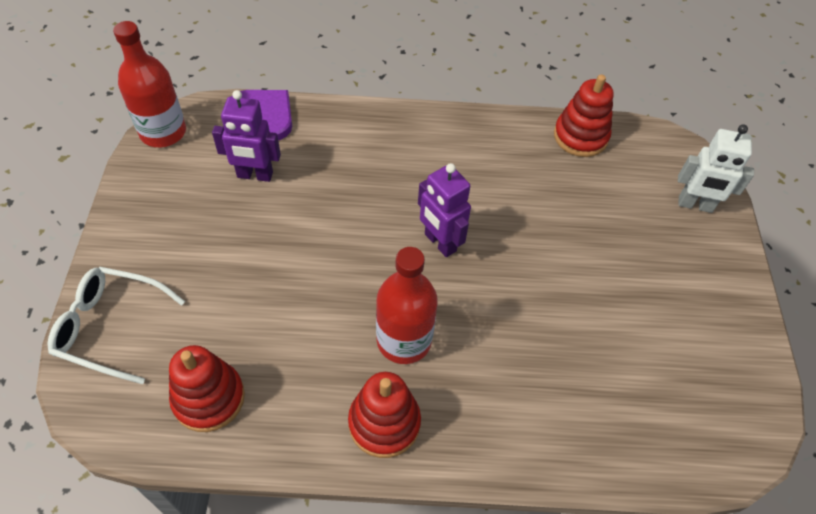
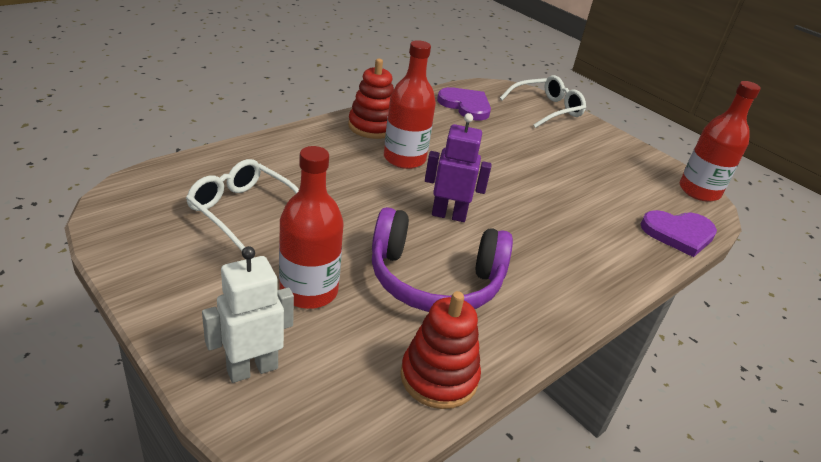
camera: 135 degrees right, 20 degrees down
(209, 398) = (465, 106): red stacking toy -> purple heart
(255, 175) = (612, 195): purple robot -> none
(518, 194) = (434, 280): none -> purple headphones
(623, 238) = (308, 291): none -> red bottle
(630, 356) = (243, 211): none -> white glasses

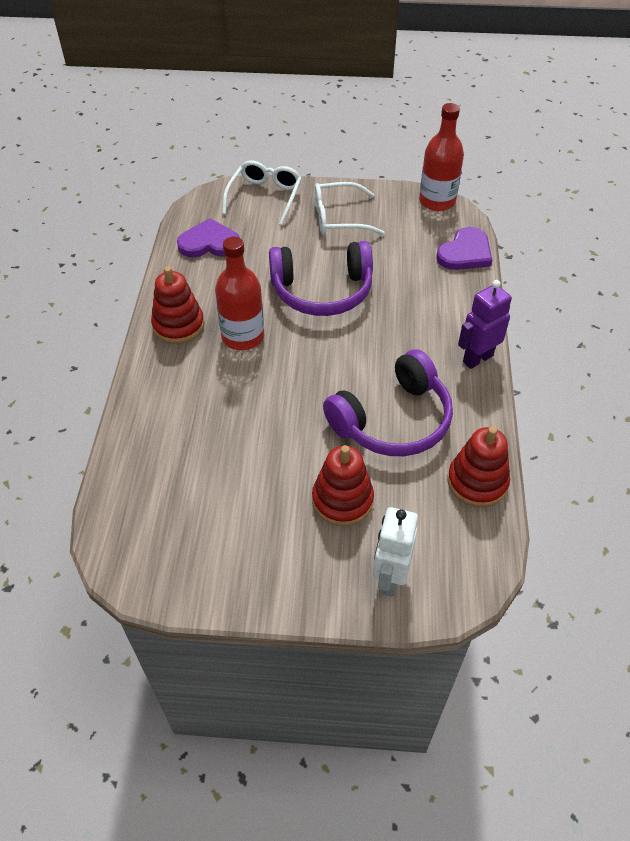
camera: 40 degrees left, 15 degrees up
(243, 211) = (214, 485): white glasses -> white glasses (339, 218)
(308, 291) = (342, 500): red bottle -> red stacking toy
(449, 215) = (334, 361): purple robot -> purple robot (477, 358)
(507, 175) = (322, 291): none -> purple headphones

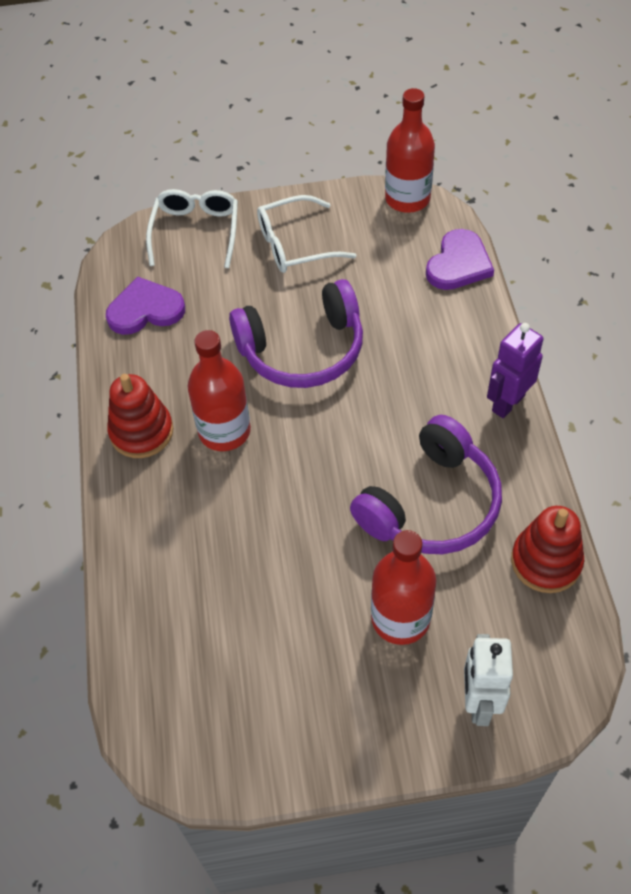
camera: 10 degrees left, 5 degrees up
(342, 500) = (400, 618): red stacking toy -> red bottle

